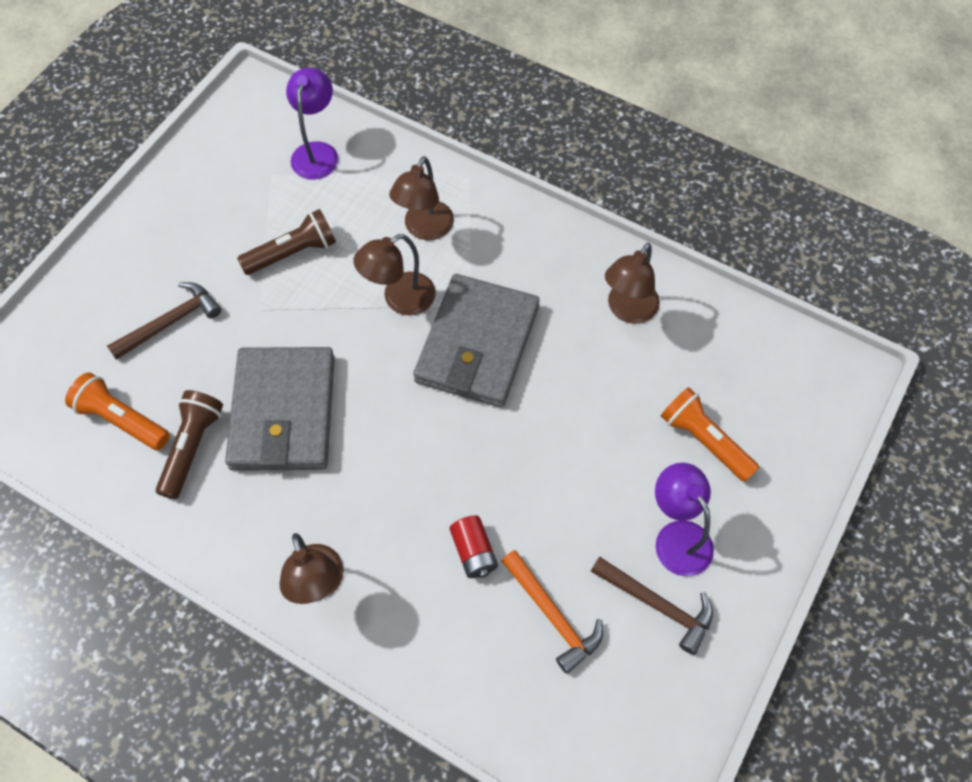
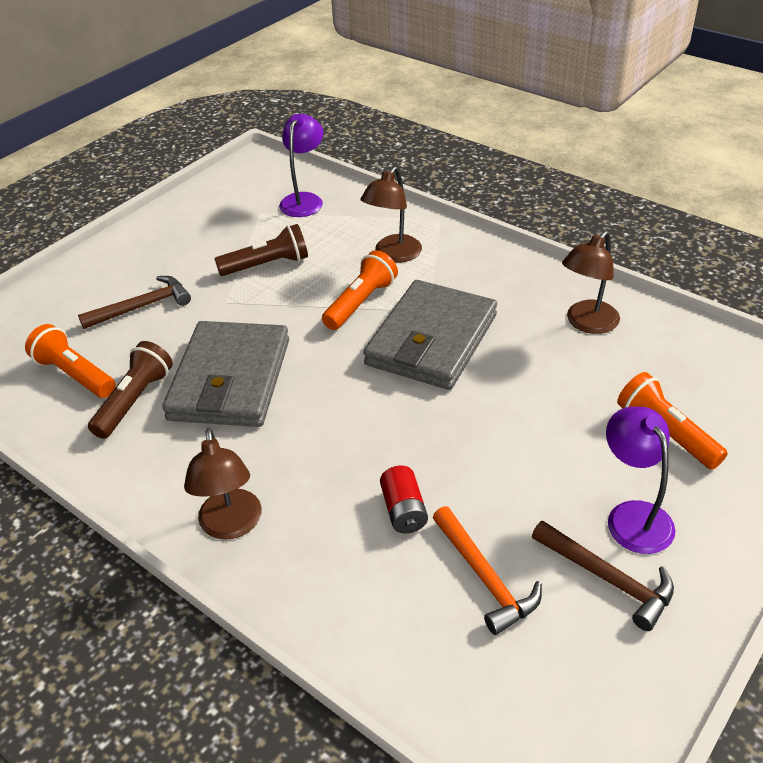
camera: 10 degrees right, 20 degrees down
(400, 299) = (361, 302): brown lamp -> orange flashlight

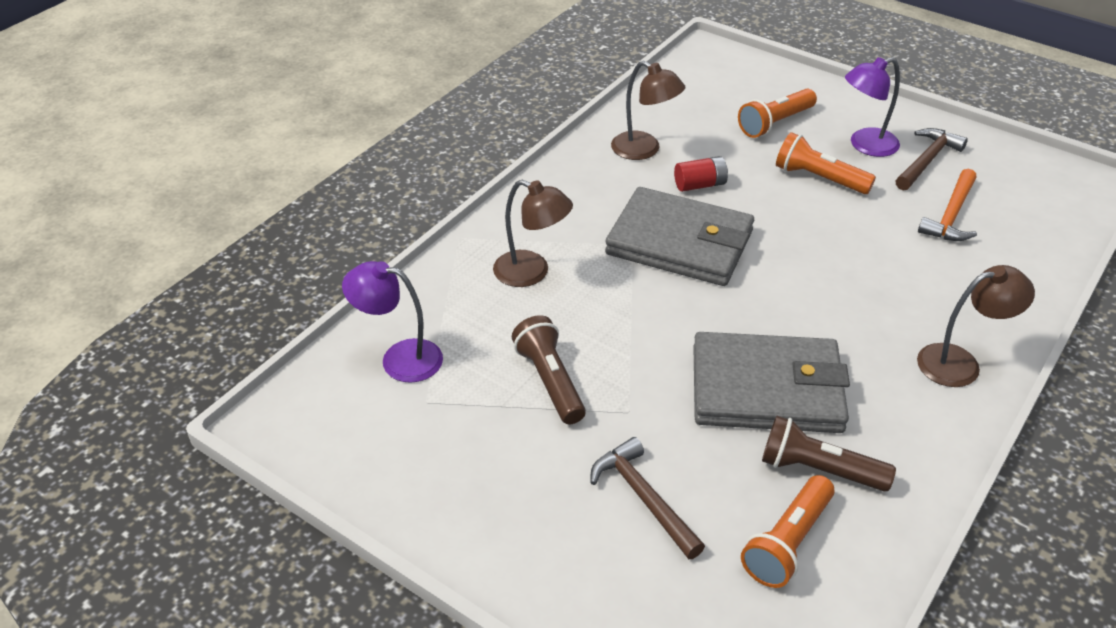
camera: 95 degrees left, 0 degrees up
(361, 302) = (622, 295): orange flashlight -> orange flashlight (819, 178)
(404, 510) = (902, 257): red battery -> red battery (700, 185)
(485, 578) = (951, 215): orange hammer -> orange hammer turned 150 degrees clockwise

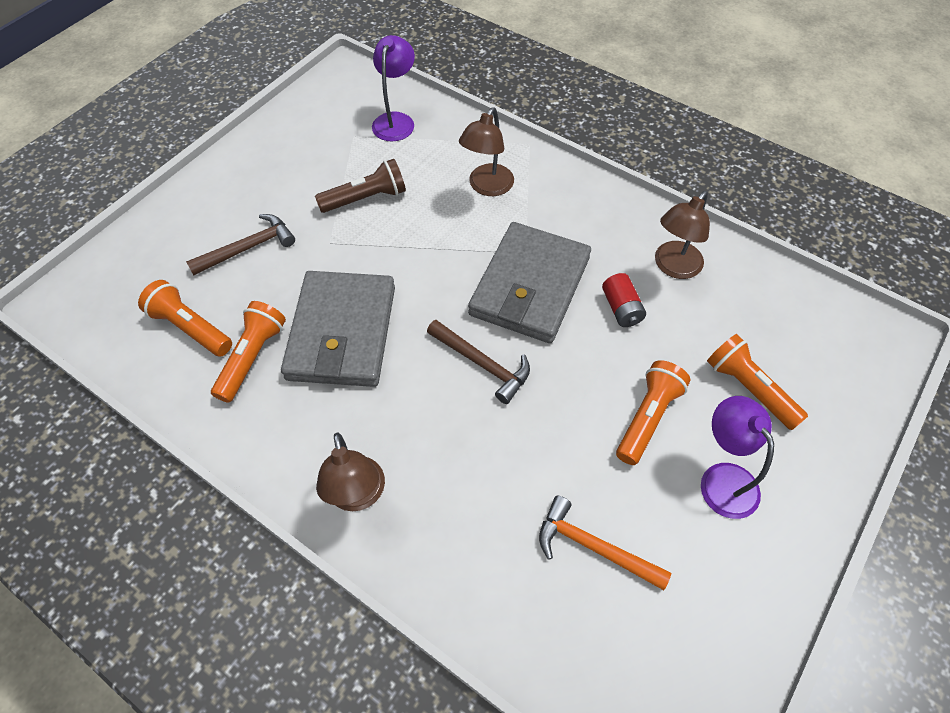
camera: 90 degrees right, 15 degrees up
(818, 470) = (252, 357): brown flashlight -> orange flashlight
(927, 160) = (702, 545): brown hammer -> brown hammer (482, 364)

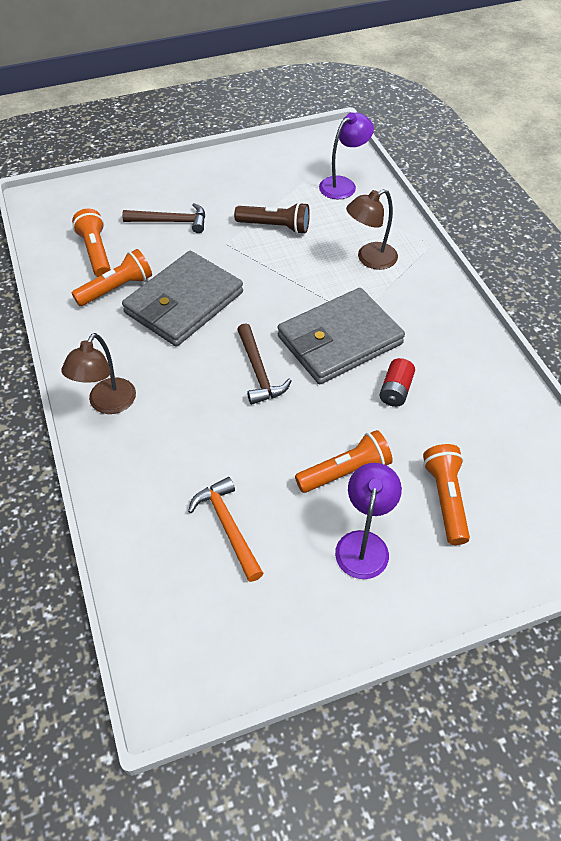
camera: 35 degrees right, 5 degrees down
(673, 267) = (466, 384): brown lamp -> none

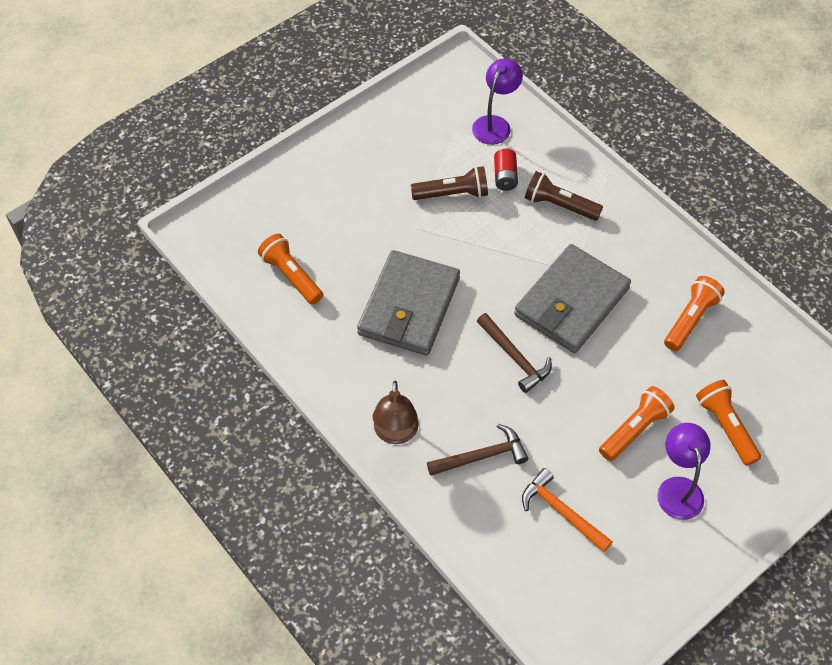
camera: 20 degrees left, 5 degrees up
(116, 288) = (335, 311): orange flashlight -> orange flashlight (690, 319)
(171, 222) = (347, 218): brown hammer -> brown hammer (482, 456)
(370, 259) = (559, 205): brown lamp -> brown flashlight
(395, 390) = (642, 338): red battery -> red battery (505, 177)

